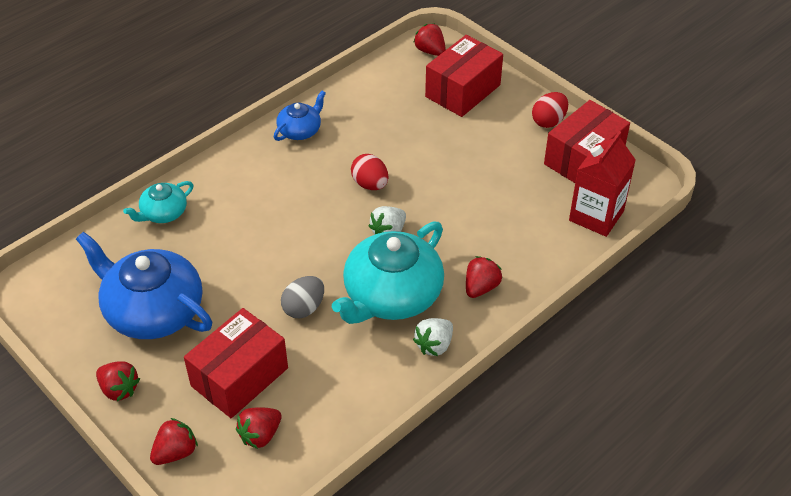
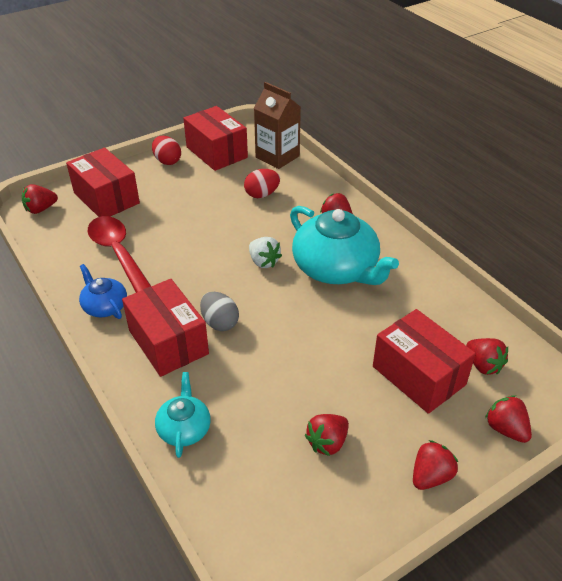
camera: 80 degrees left, 5 degrees down
(153, 311) = (327, 442): blue teapot -> red strawberry
(163, 213) = (184, 428): turquoise teapot -> turquoise teapot turned 150 degrees counterclockwise
(261, 182) = (168, 342): none -> red box
(304, 308) = (342, 324): grey egg -> grey egg (220, 323)
(370, 184) = (200, 266): red egg -> red egg (262, 194)
(373, 122) = (119, 255): none -> red spoon
(434, 345) = (392, 251): white strawberry -> none
(596, 216) = (277, 157): red carton -> brown carton

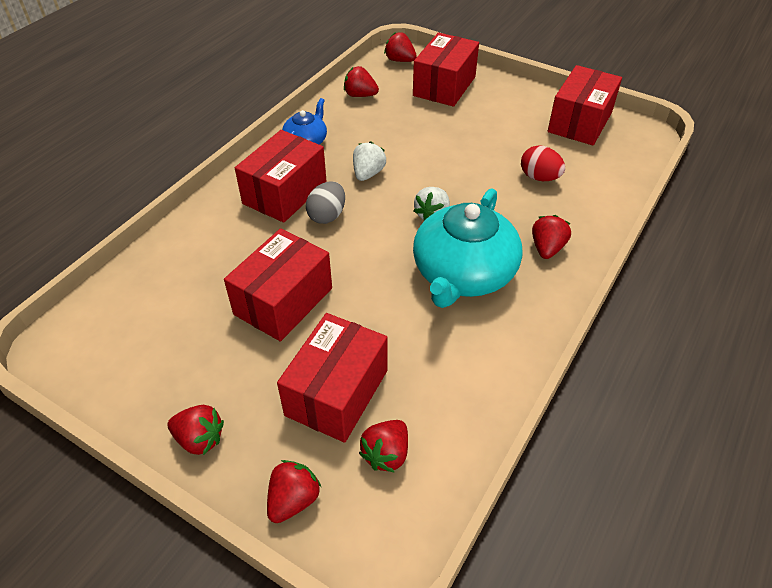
camera: 65 degrees right, 5 degrees up
(119, 255) = (374, 123): red spoon -> none
(167, 161) = (532, 98): red egg -> none
(184, 281) = (368, 173): none -> white strawberry
(184, 428) = (191, 239): turquoise teapot -> none
(277, 157) = (617, 166): brown carton -> none
(306, 381) = (283, 301): none -> red box
(327, 442) = (212, 341): red strawberry -> red strawberry (360, 95)

